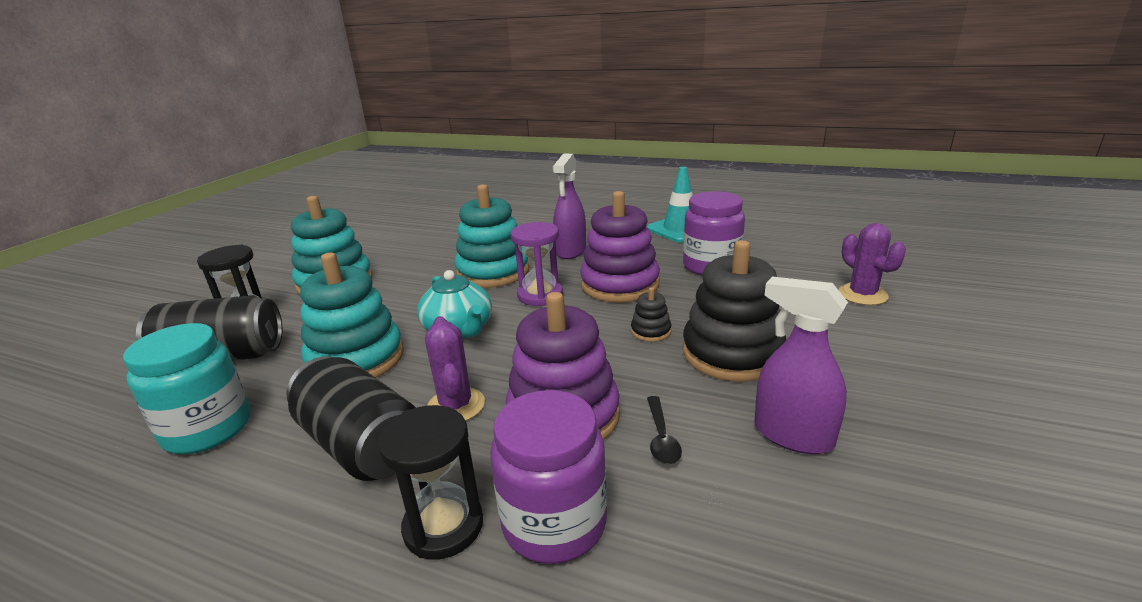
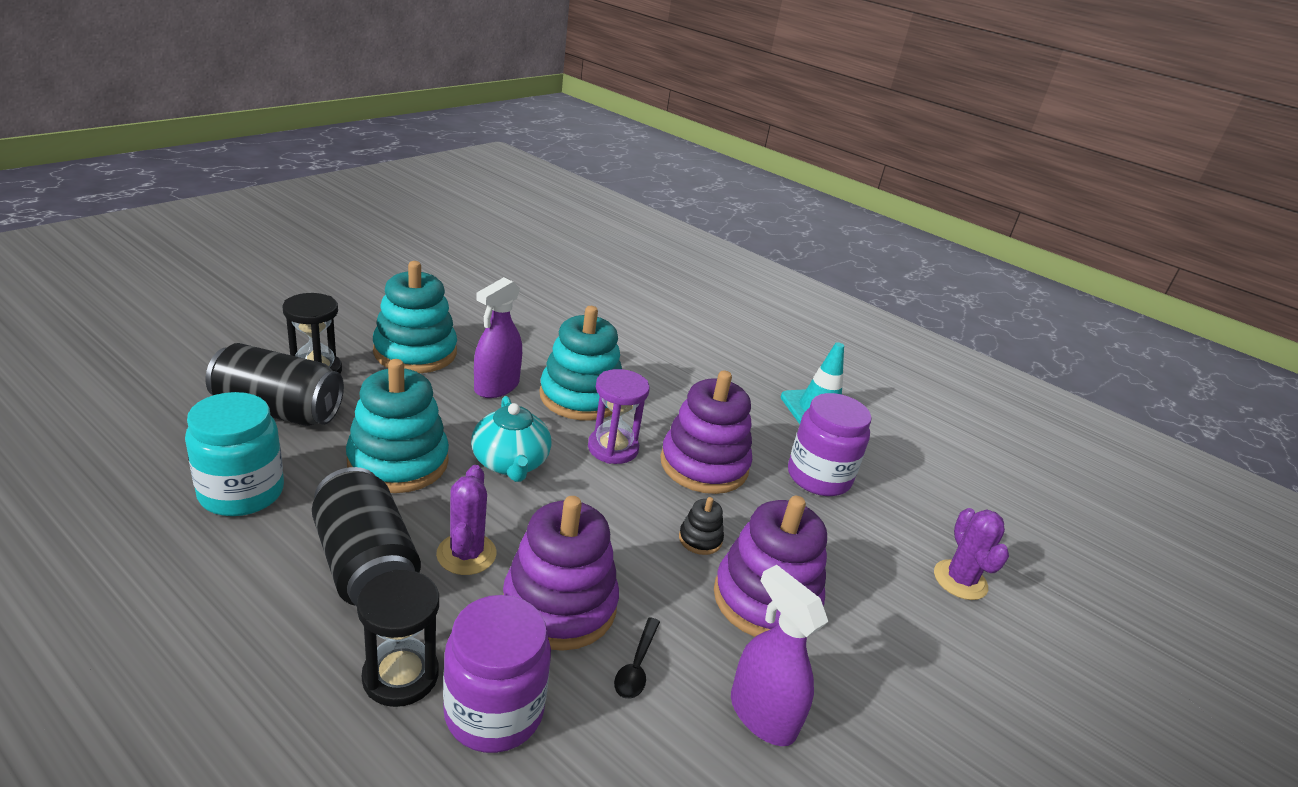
camera: 10 degrees right, 5 degrees up
(571, 251) = (678, 398): purple spray bottle -> purple spray bottle (496, 387)
(732, 353) = (766, 599): black stacking toy -> purple stacking toy

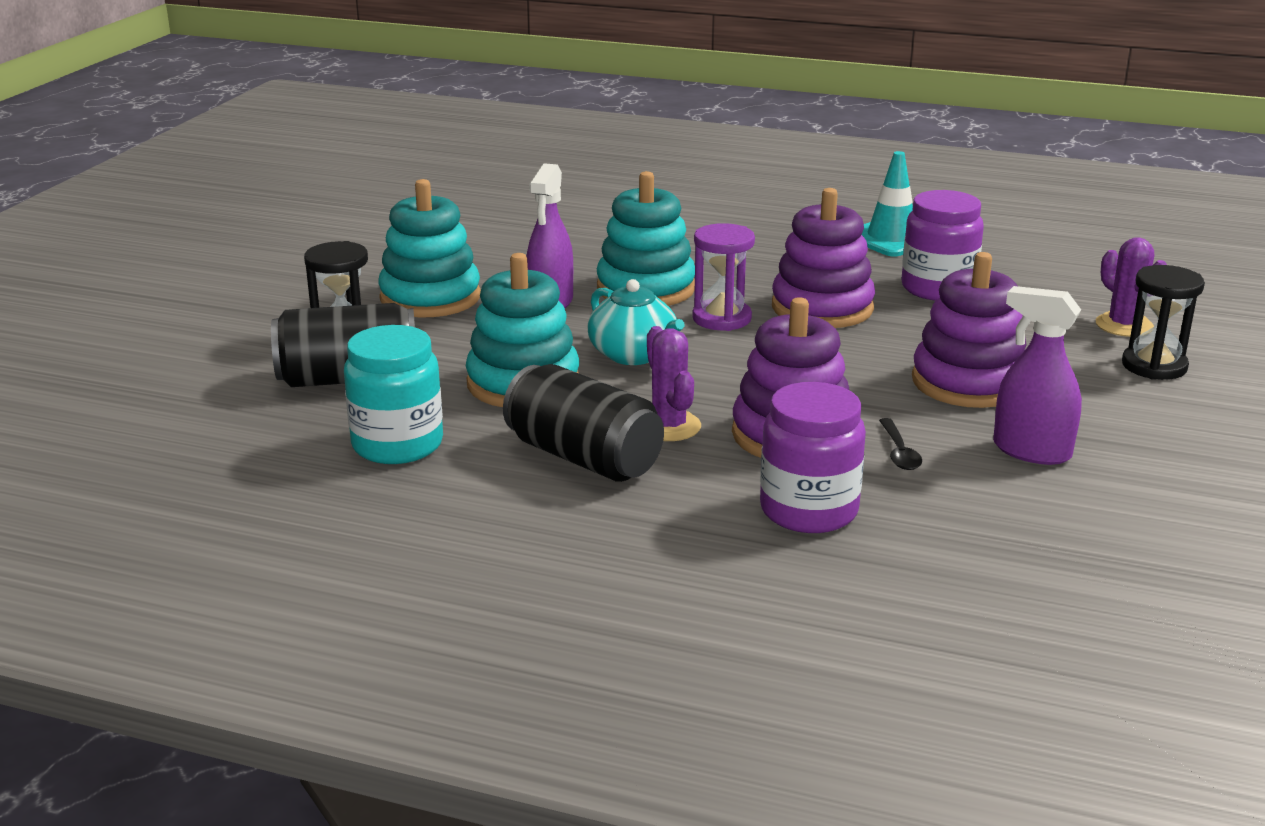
camera: 15 degrees left, 5 degrees down
(400, 676) = (704, 513): black hourglass -> black hourglass (1154, 366)
(700, 539) = (871, 360): black stacking toy -> none

